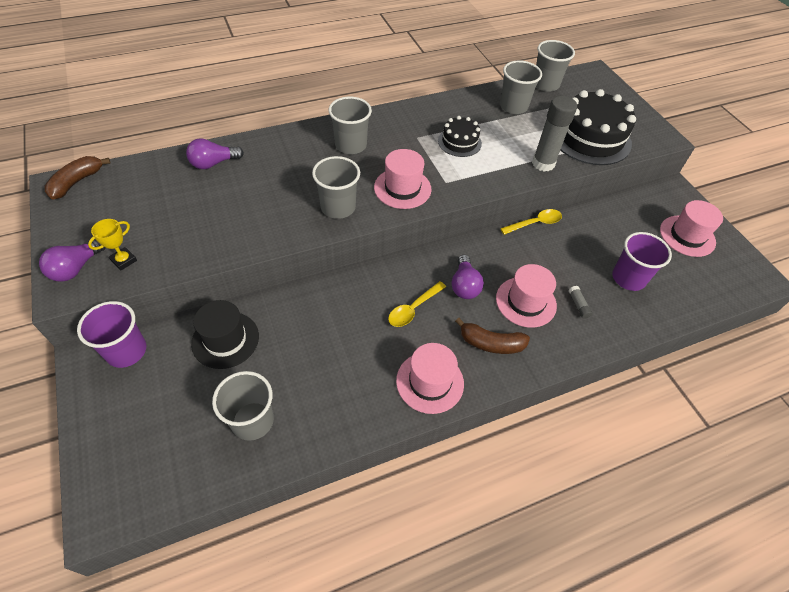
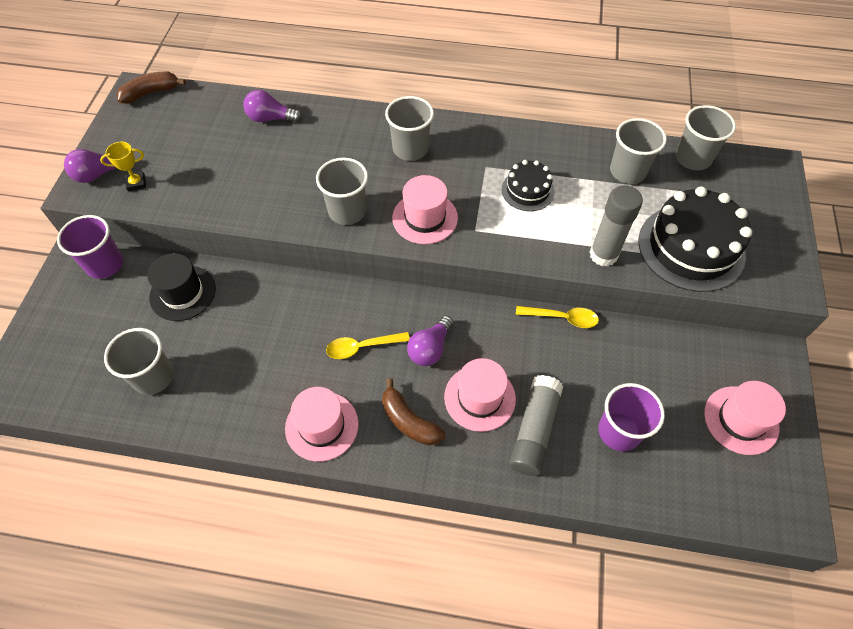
camera: 35 degrees right, 5 degrees up
(578, 305) = (534, 431): grey glue stick -> grey glue stick, size x2.38

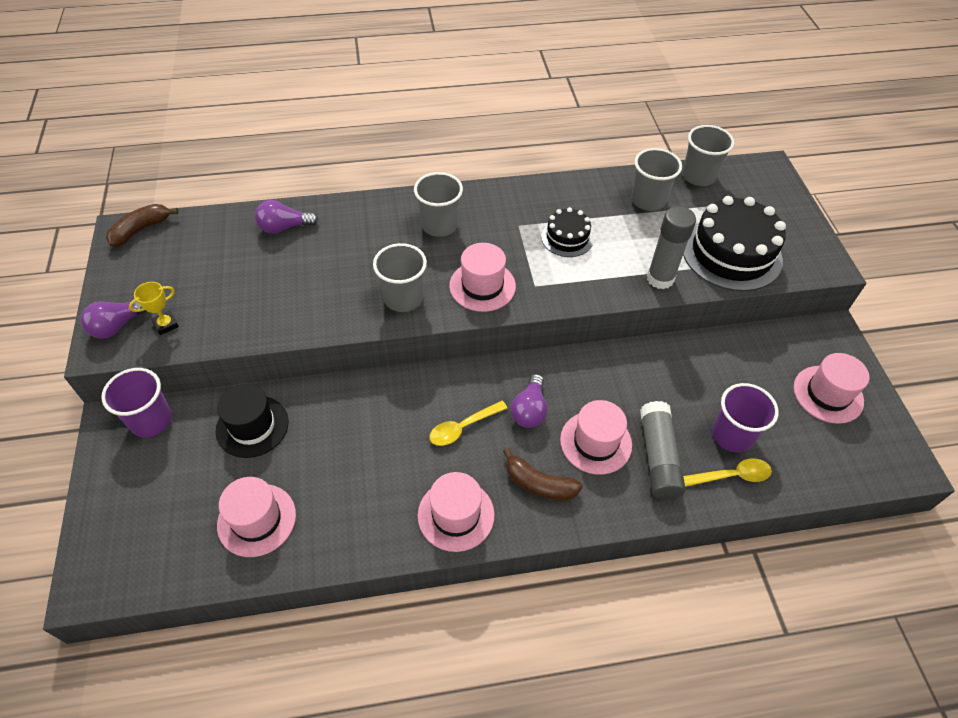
camera: 20 degrees left, 5 degrees down
(153, 377) = (257, 520): grey cup -> pink hat
(562, 318) = (638, 348): yellow spoon -> yellow spoon (731, 476)

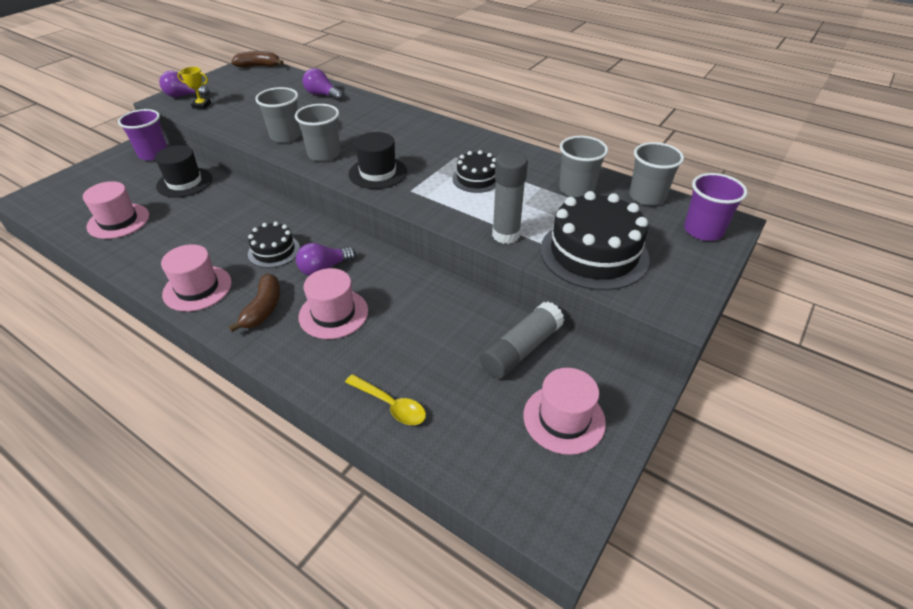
camera: 45 degrees right, 10 degrees down
(439, 225) = (405, 133): grey cup -> grey cup (285, 136)
(463, 427) = (274, 251): yellow spoon -> black cake
(482, 286) = (378, 173): pink hat -> black hat
(539, 484) = (263, 309): brown banana -> brown banana turned 150 degrees counterclockwise
(658, 457) = (358, 353): grey glue stick -> grey glue stick (521, 349)
(732, 435) = (434, 382): purple cup -> purple cup (703, 230)

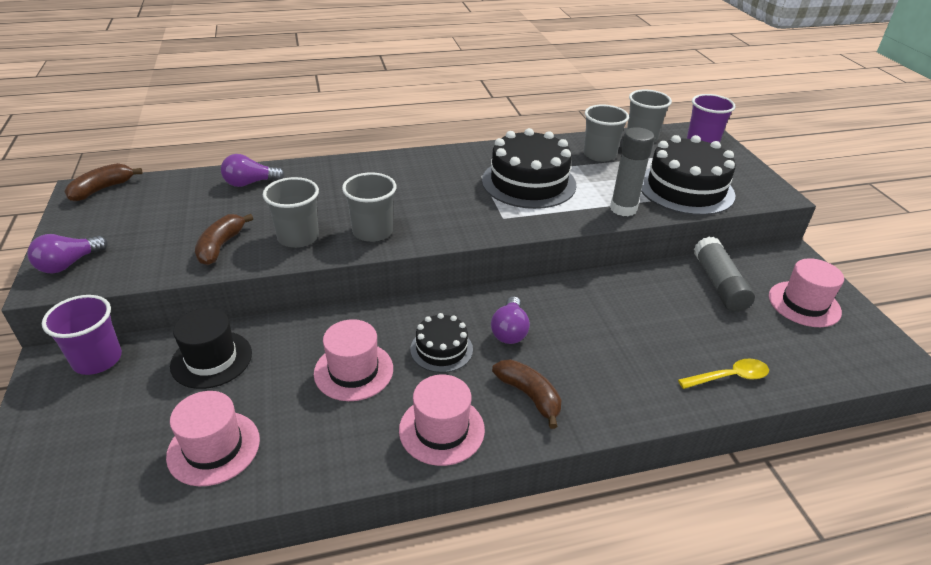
camera: 50 degrees left, 5 degrees down
(201, 105) = (121, 261): yellow trophy -> none
(247, 121) = (220, 246): none -> brown banana
(333, 314) = (582, 355): pink hat -> pink hat (353, 371)
(378, 173) = (451, 220): black hat -> none
(476, 179) = (528, 182): black cake -> black cake, size x1.87

